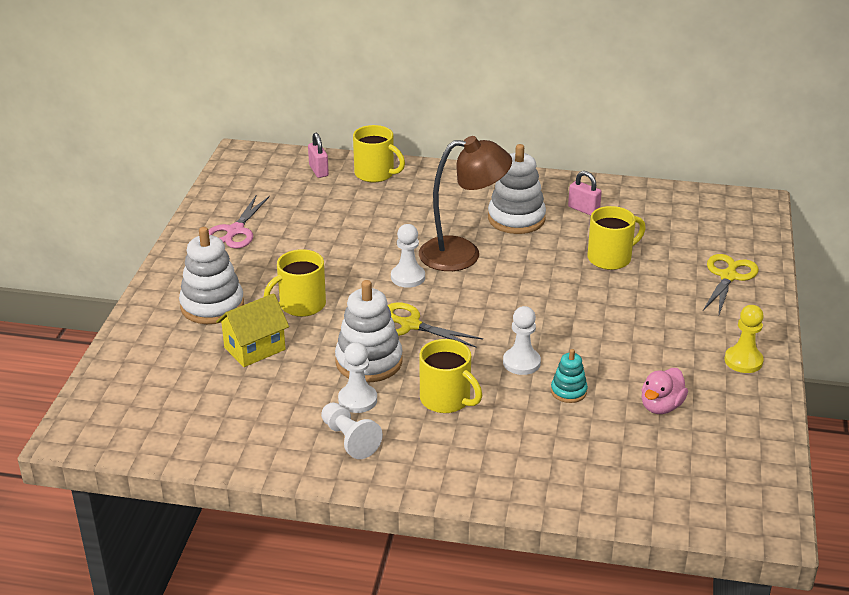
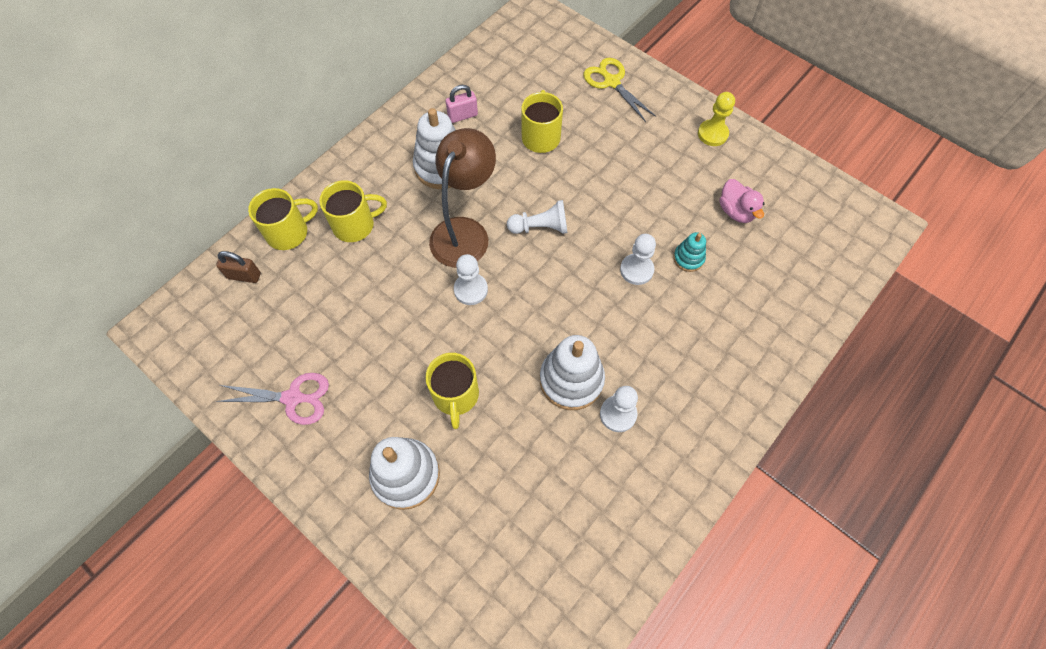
camera: 60 degrees left, 30 degrees up
(235, 231) = (293, 398): pink scissors -> pink scissors turned 45 degrees counterclockwise
(254, 348) = (497, 466): yellow house -> none
(318, 171) = (244, 276): pink padlock -> brown padlock
(349, 439) = (666, 446): white pawn -> white pawn (540, 227)
(410, 325) = (540, 323): yellow scissors -> none
(446, 399) = (653, 347): yellow mug -> yellow mug (355, 225)

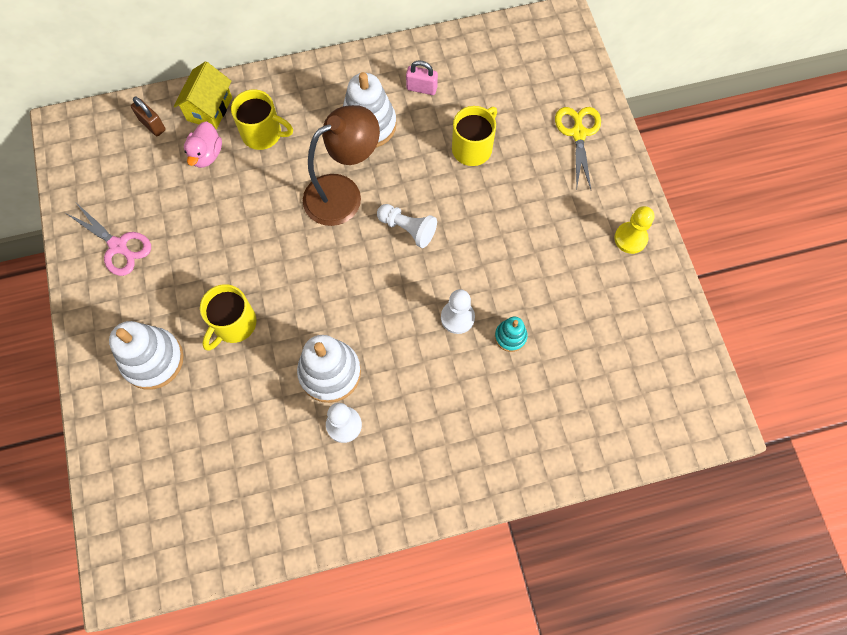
camera: 35 degrees right, 5 degrees up
(289, 232) = (209, 109): yellow mug -> yellow house
(471, 290) = (310, 246): white pawn -> none
(736, 211) = (589, 322): pink duck -> pink duck (206, 154)

